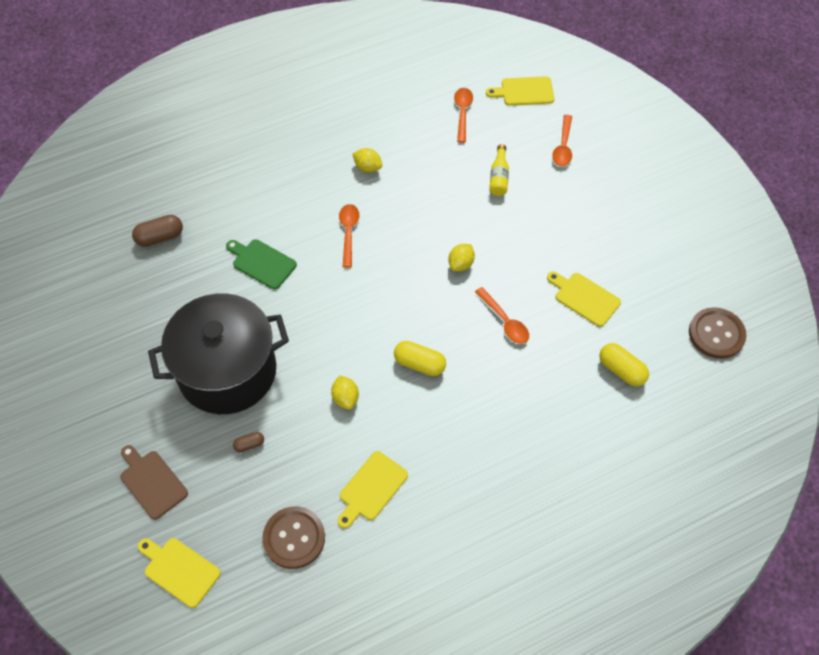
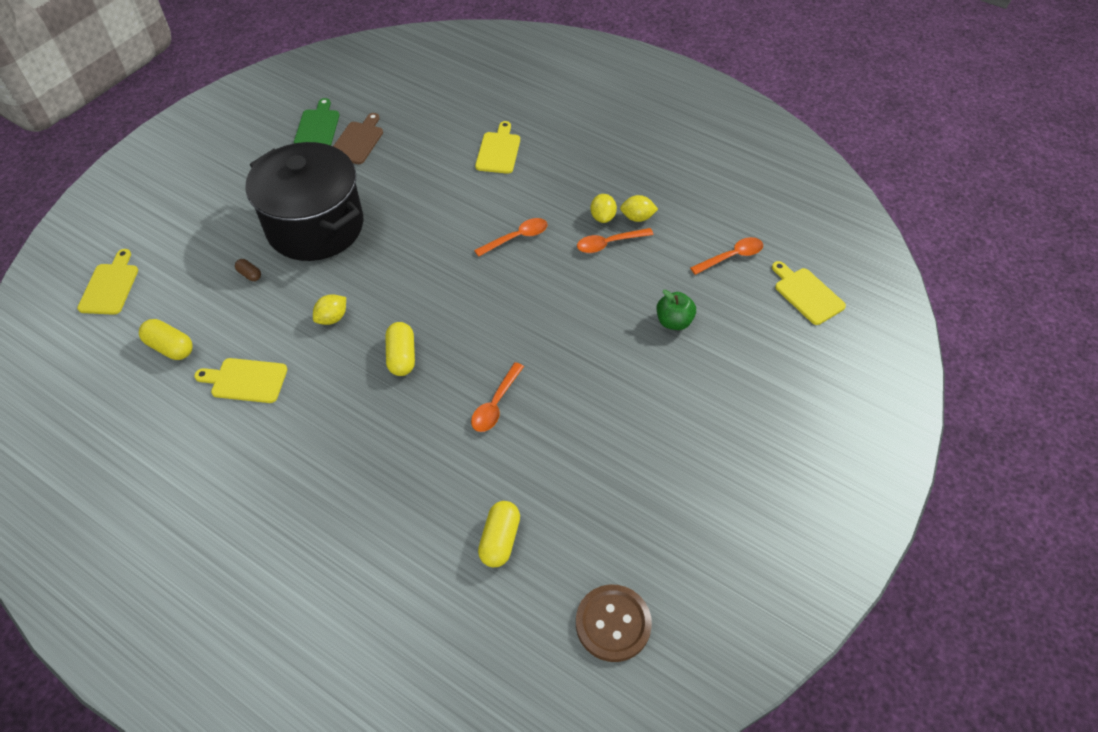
camera: 60 degrees right, 5 degrees down
(152, 482) = (184, 231): brown cutting board -> brown cutting board (357, 141)
(160, 237) = (424, 123): brown capsule -> none
(262, 263) = (441, 196): green cutting board -> green cutting board (317, 127)
(294, 538) = (170, 347): brown button -> yellow capsule
(461, 264) = (541, 338): yellow lemon -> yellow lemon (637, 217)
(499, 177) = (674, 321): yellow bottle -> green apple
(563, 146) = (762, 359): orange spoon -> orange spoon (609, 243)
(584, 298) = (573, 464): yellow cutting board -> yellow cutting board (498, 151)

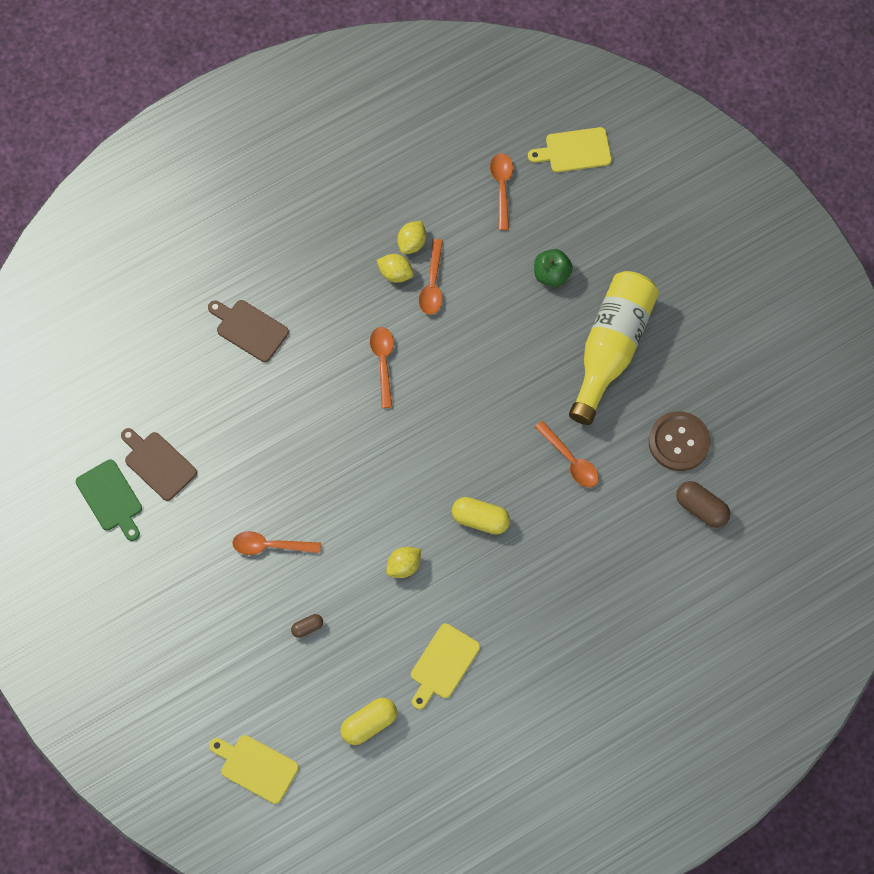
camera: 65 degrees left, 15 degrees up
(315, 226) = (270, 546): black pot -> orange spoon
(317, 127) = (111, 498): green cutting board -> green cutting board turned 150 degrees counterclockwise
(332, 318) = (404, 566): yellow lemon -> yellow lemon turned 75 degrees clockwise
(498, 151) = (249, 329): yellow cutting board -> brown cutting board
(500, 540) = (701, 508): yellow capsule -> brown capsule
(613, 623) = (805, 456): brown button -> brown button (679, 442)
(629, 395) = (611, 349): none -> yellow bottle

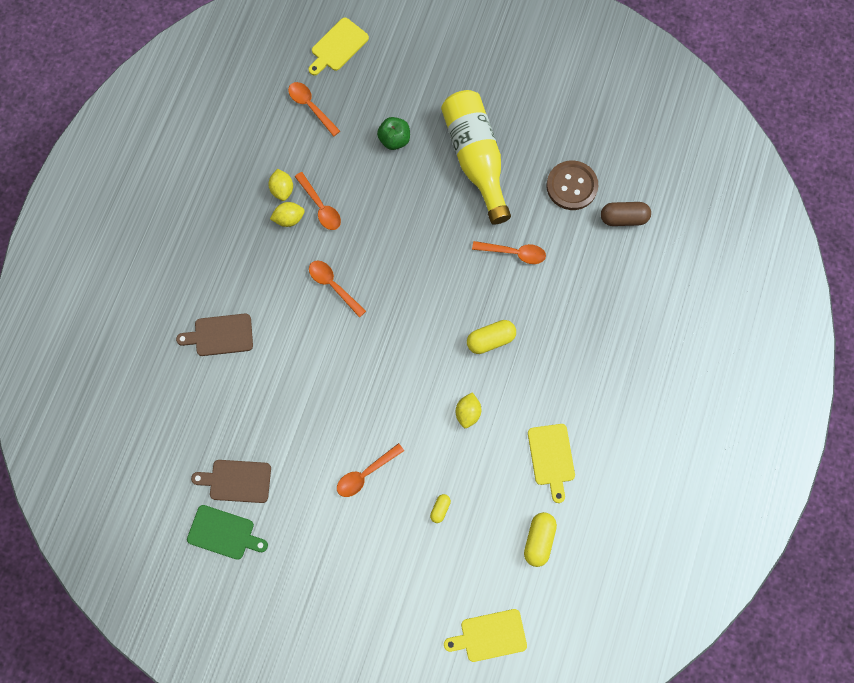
camera: 40 degrees left, 5 degrees up
(307, 627) = (440, 509): brown capsule -> yellow capsule

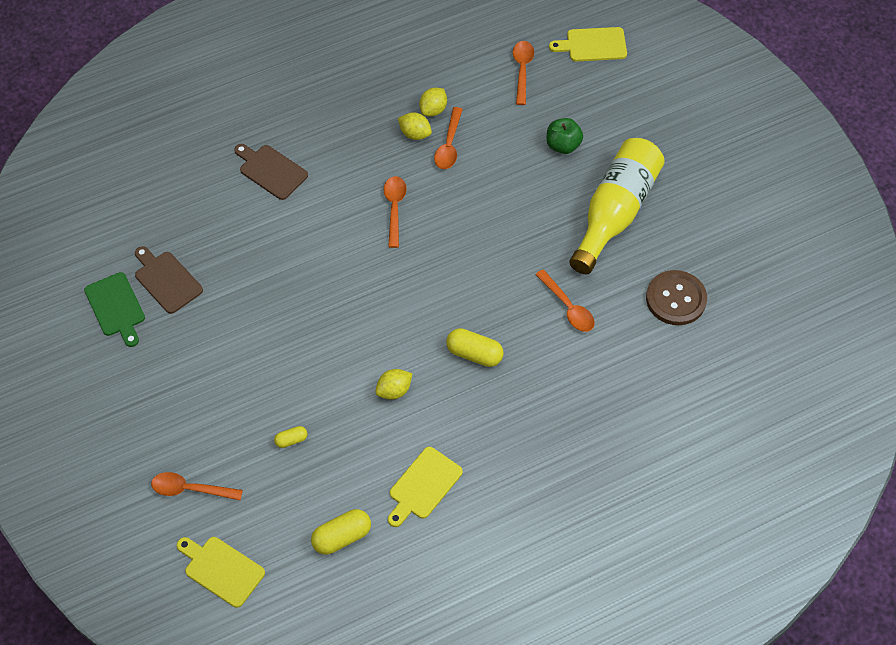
camera: 45 degrees right, 15 degrees down
(366, 474) = (265, 362): orange spoon -> orange spoon (190, 489)
(623, 218) = (695, 360): brown capsule -> none

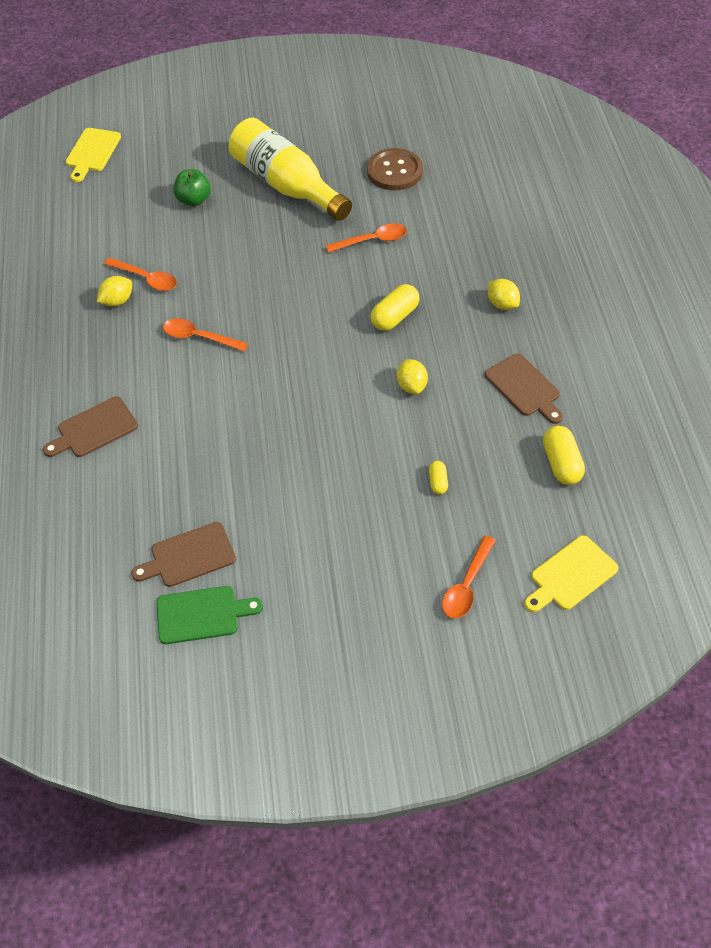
camera: 70 degrees left, 5 degrees down
(423, 486) = (524, 387): yellow cutting board -> brown cutting board
(433, 110) = (96, 280): yellow lemon -> yellow lemon (502, 304)
(522, 70) = (90, 206): orange spoon -> none

